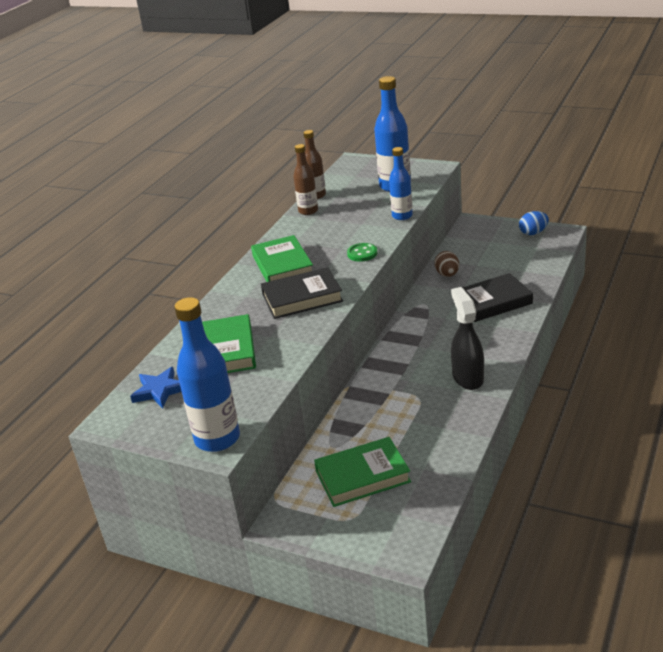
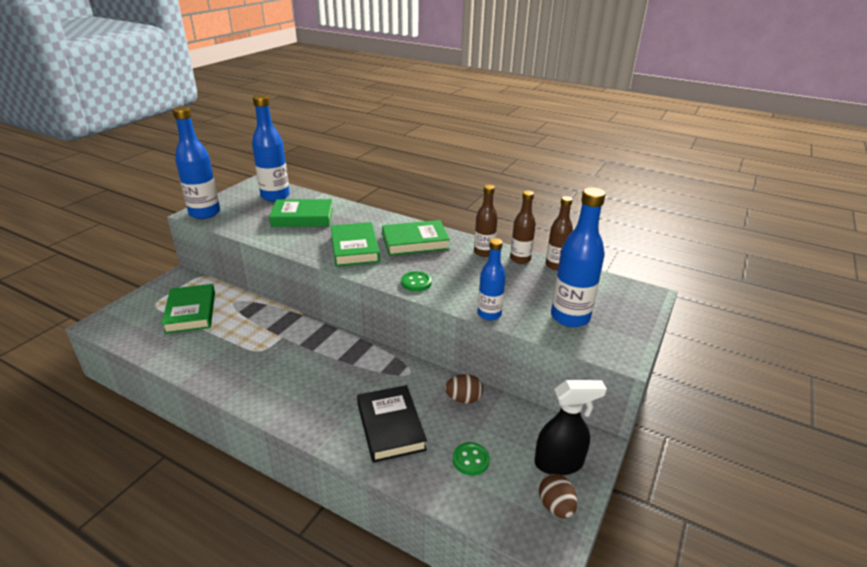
camera: 90 degrees right, 0 degrees up
(159, 391) = (275, 196): blue star -> blue bottle
(298, 228) = (484, 252): none -> brown bottle
(302, 298) = (354, 248): black book -> green book
(467, 378) = (268, 384): black spray bottle -> black spray bottle (559, 463)
(509, 265) = (471, 460): none -> green button
(533, 233) = (556, 506): blue egg -> brown egg

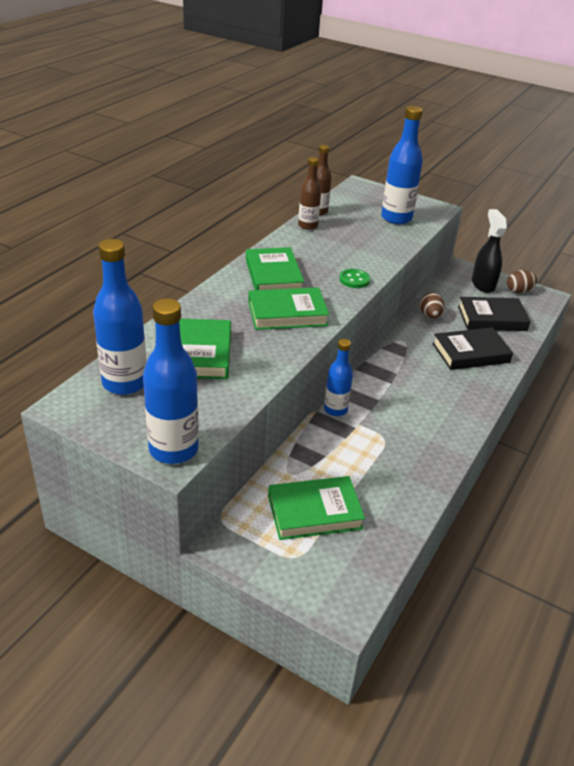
camera: 90 degrees left, 5 degrees up
(471, 460) = (492, 318): green button -> black book
(484, 252) = (295, 241): brown bottle -> none
(489, 314) = (399, 249): blue bottle -> blue bottle (335, 409)

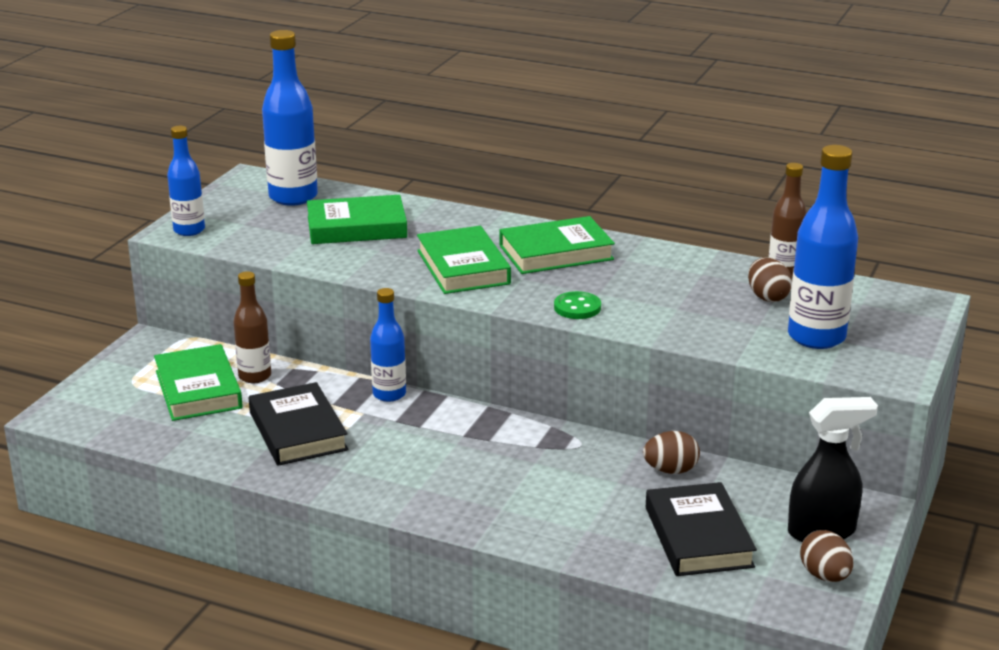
camera: 85 degrees right, 10 degrees down
(173, 449) = (189, 230): blue bottle -> blue bottle, size x0.62
(308, 225) = (727, 267): brown bottle -> brown bottle (255, 376)
(348, 222) = (767, 297): none -> brown egg
(470, 353) = (573, 509): black book -> black book (298, 431)

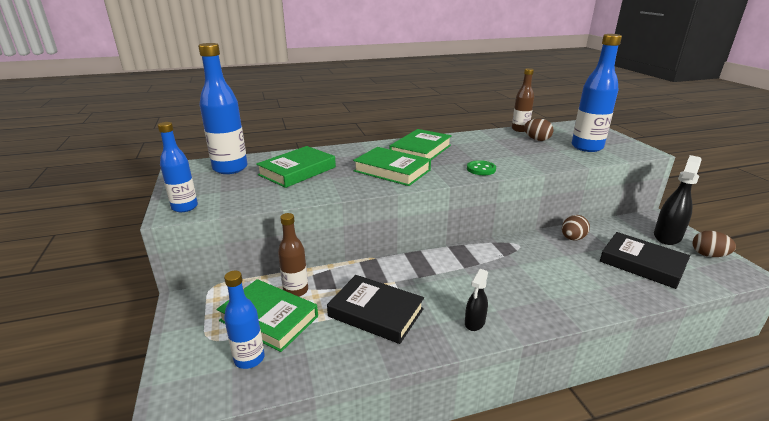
camera: 40 degrees left, 0 degrees up
(376, 486) = (474, 323): none -> black spray bottle
(389, 394) = (391, 263): blue bottle -> blue bottle (249, 359)

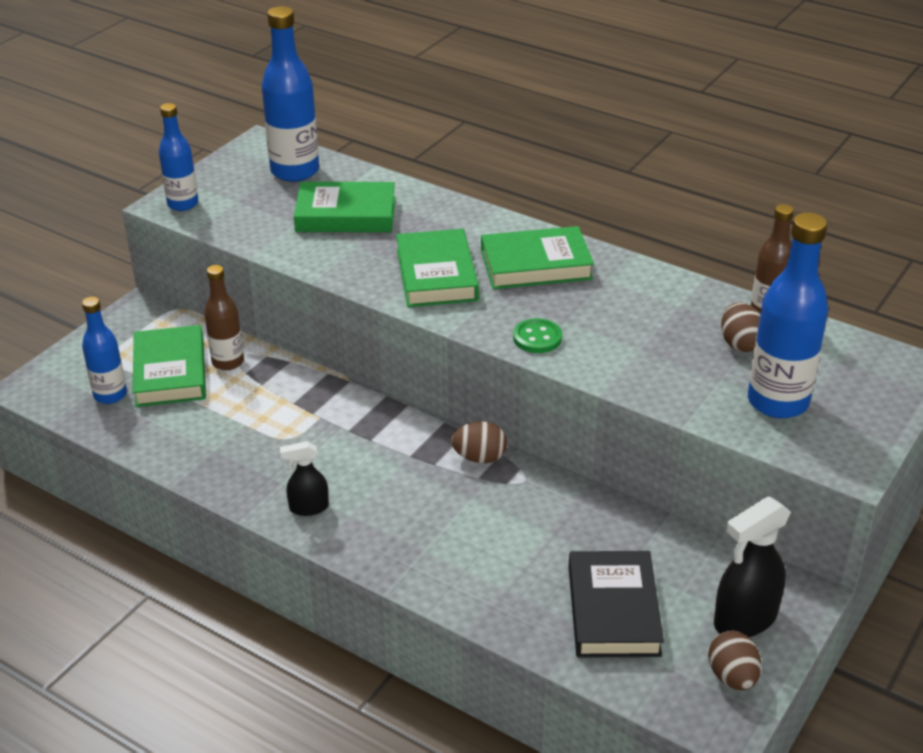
camera: 50 degrees right, 10 degrees up
(376, 312) = (251, 432): black book -> none
(572, 238) = (607, 523): brown egg -> brown egg (479, 458)
(667, 236) = (744, 620): black spray bottle -> black spray bottle turned 150 degrees clockwise

